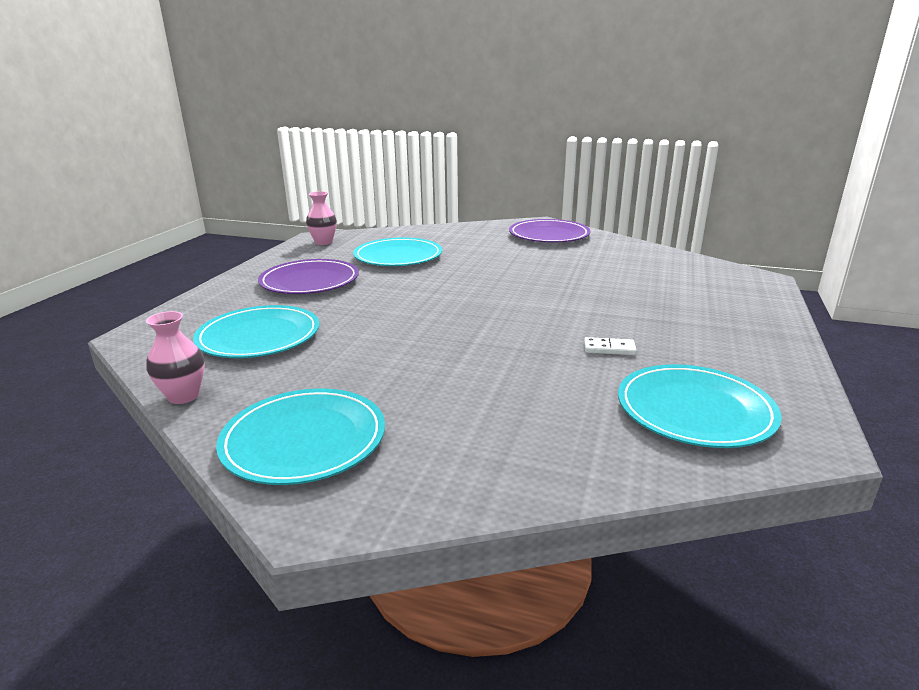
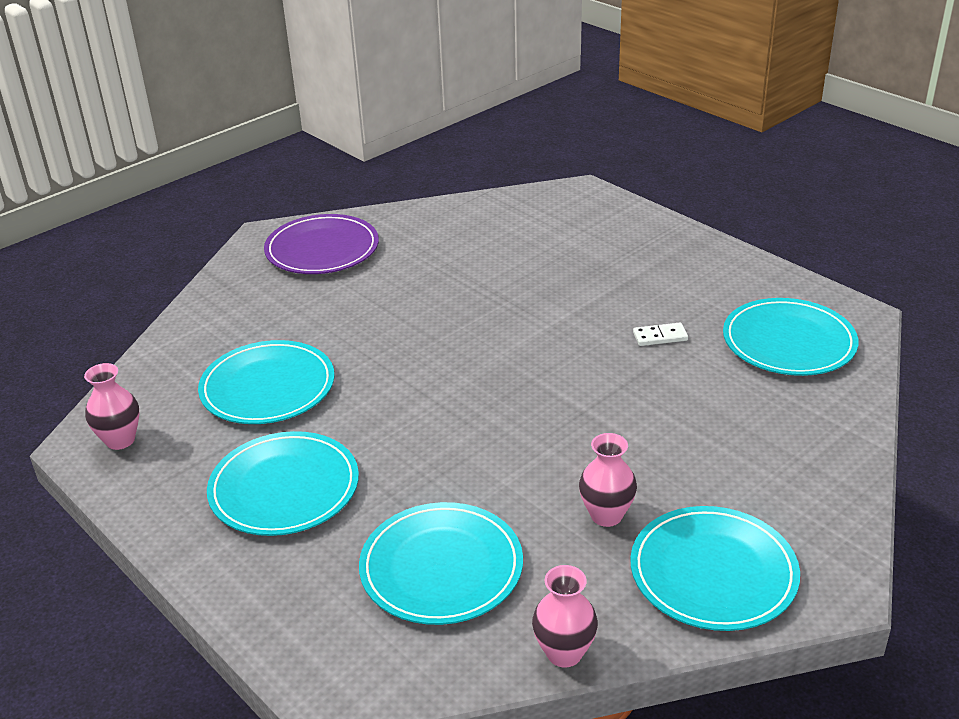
camera: 60 degrees left, 10 degrees up
(309, 281) = (284, 488): purple plate -> turquoise plate
(349, 378) = (606, 515): none -> pink vase
(609, 349) = (660, 337): white domino -> white domino turned 45 degrees clockwise

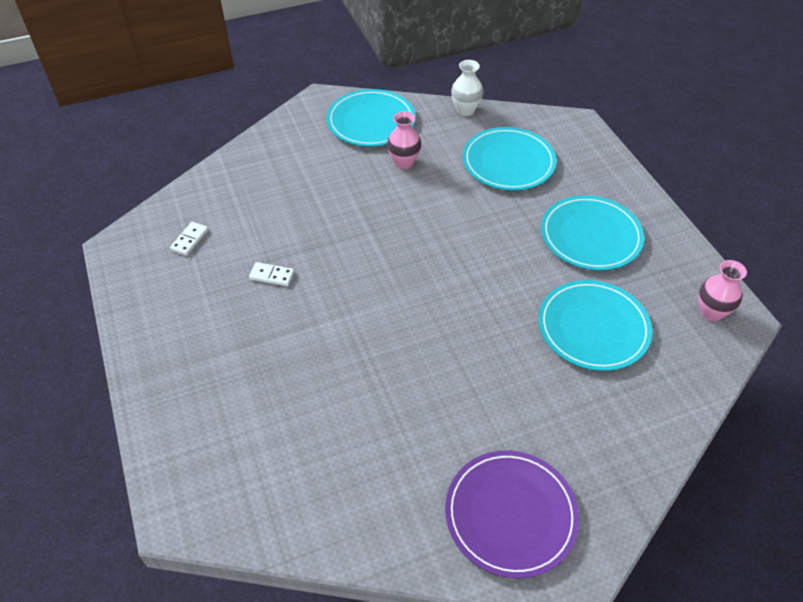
camera: 160 degrees left, 15 degrees up
(564, 653) = (465, 110): pink vase -> white vase
(788, 342) = (190, 240): turquoise plate -> white domino

